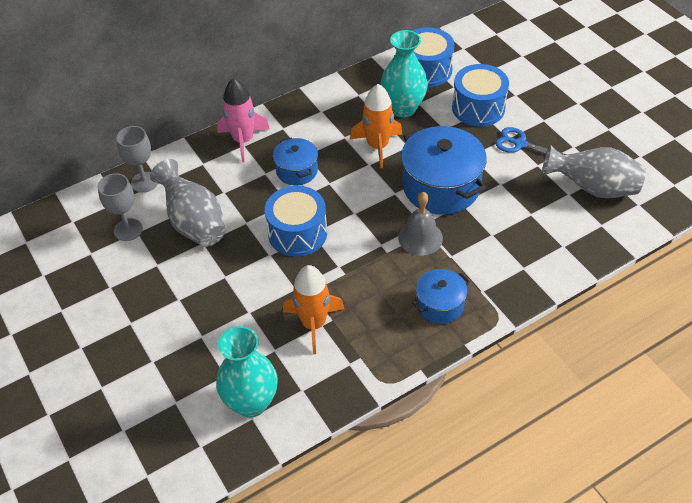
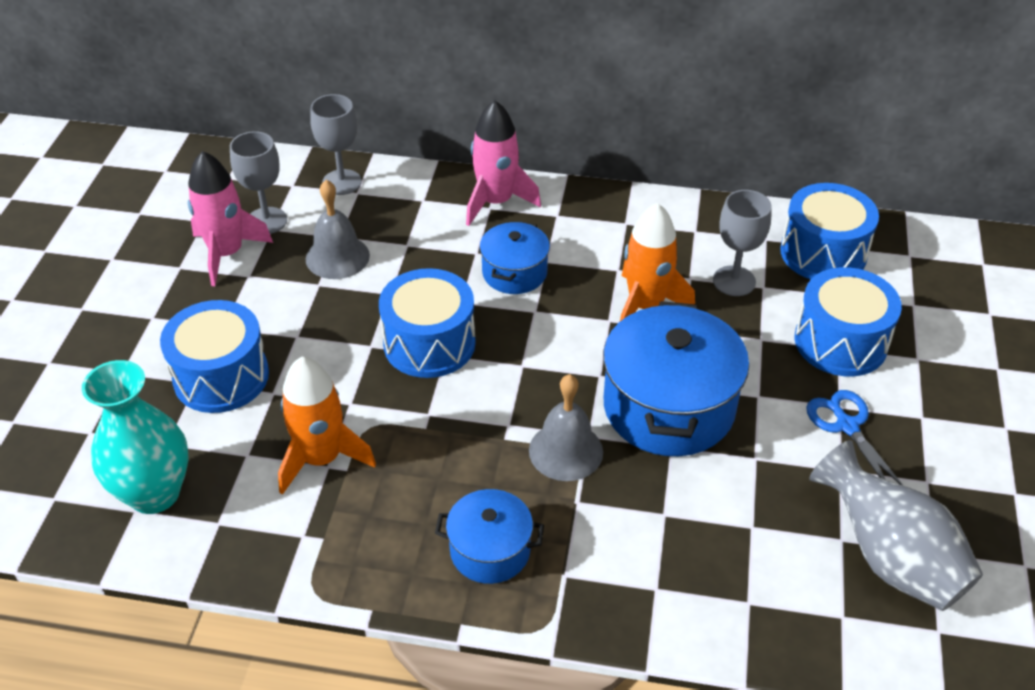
camera: 40 degrees right, 5 degrees down
(128, 262) = (226, 254): none -> pink rocket
(194, 223) = (337, 257): grey vase -> grey bell
(211, 324) = (221, 376): none -> blue drum
(403, 108) = (734, 281): turquoise vase -> grey goblet

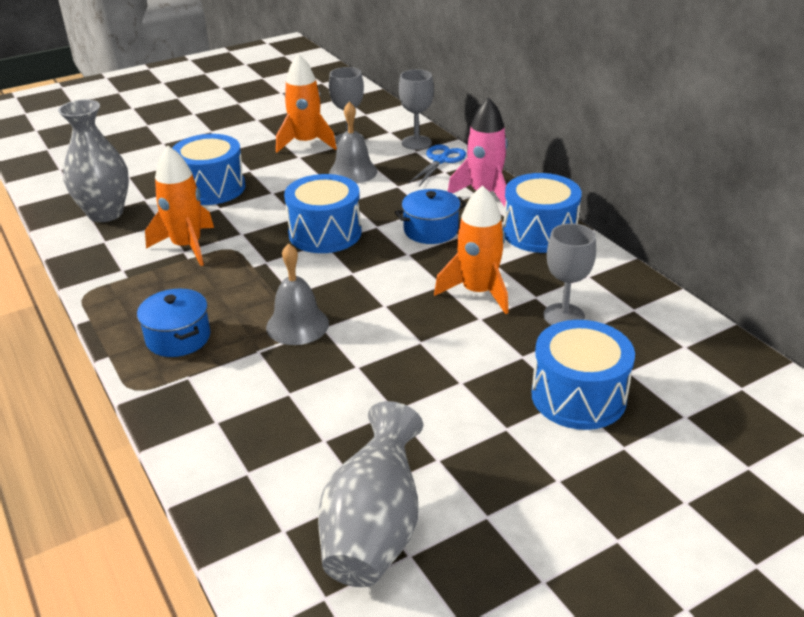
camera: 50 degrees right, 10 degrees down
(154, 493) = (105, 213): turquoise vase -> grey vase
(226, 254) = (306, 143): pink rocket -> orange rocket
(668, 407) = (393, 347): blue pot -> none
(823, 253) = (665, 342): blue drum -> blue drum (539, 232)
(847, 426) = (490, 441): blue scissors -> blue scissors (440, 160)

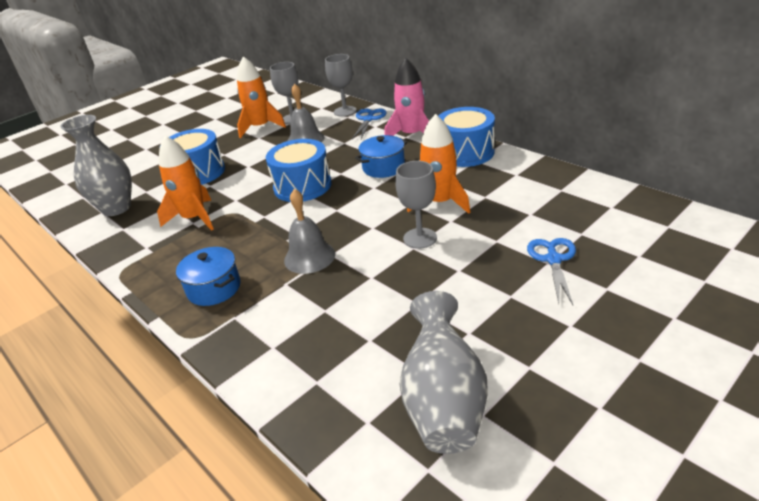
camera: 10 degrees left, 0 degrees up
(564, 316) = (513, 205): grey goblet -> grey goblet (420, 238)
(578, 396) = (553, 259): blue drum -> blue scissors

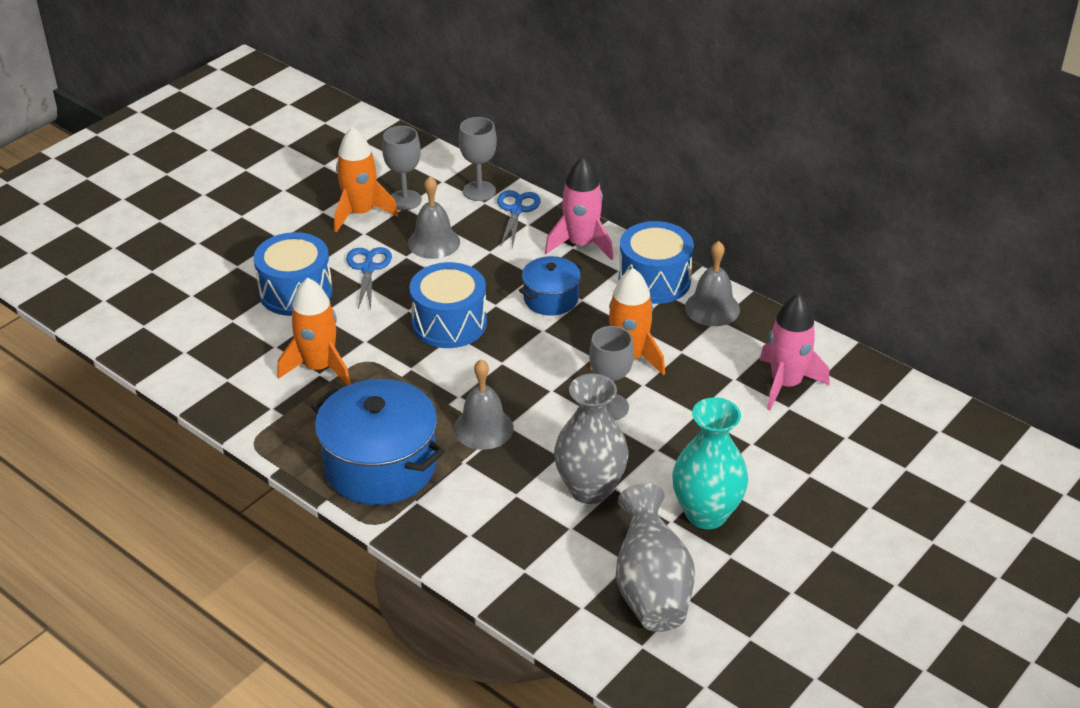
camera: 10 degrees left, 5 degrees up
(116, 208) = (202, 346): grey vase -> grey vase (590, 489)
(214, 288) = (380, 466): blue pot -> blue pot, size x1.81
(504, 325) = (706, 514): none -> turquoise vase
(511, 167) = (712, 308): none -> grey bell
(553, 259) = (757, 439): blue scissors -> blue scissors (368, 268)
(577, 216) = (786, 384): none -> pink rocket

